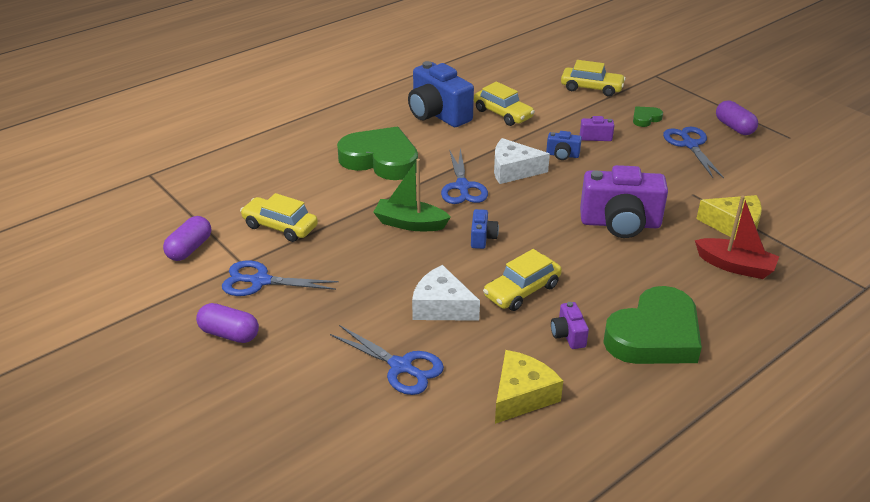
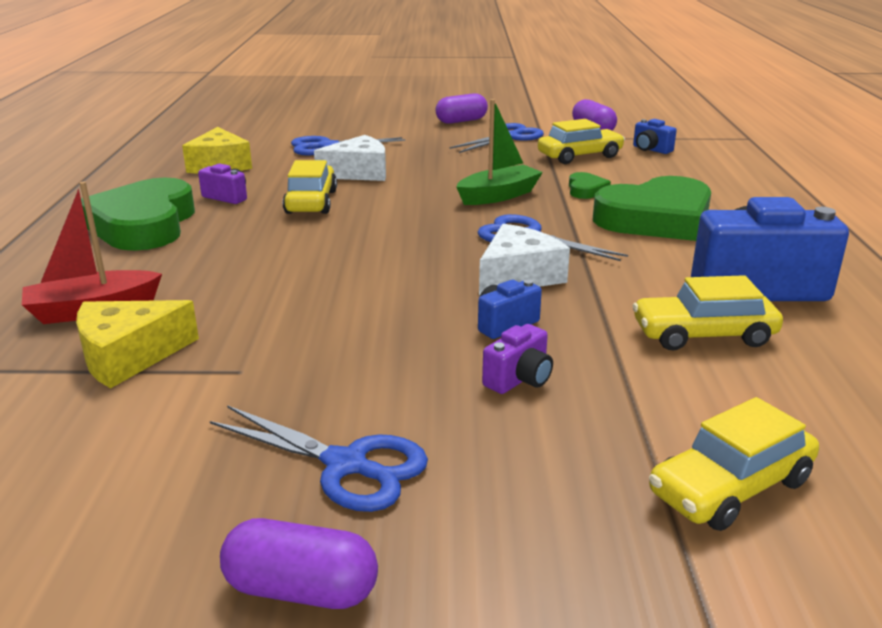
camera: 130 degrees right, 10 degrees down
(482, 238) = (416, 214): blue camera -> blue camera (651, 150)
(620, 224) = (296, 286): purple camera -> none
(645, 119) = (509, 476): green heart -> green heart (586, 190)

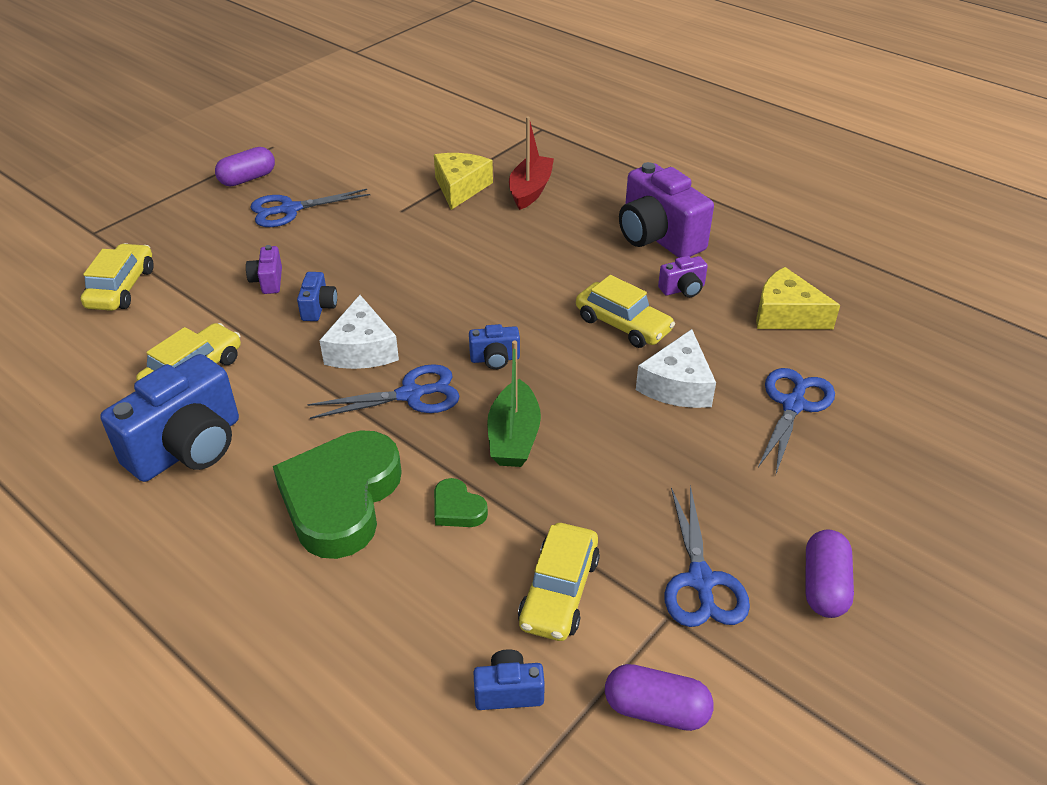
camera: 130 degrees right, 15 degrees up
(143, 224) = (658, 237): green heart -> purple camera
(431, 226) = (495, 359): none -> blue camera

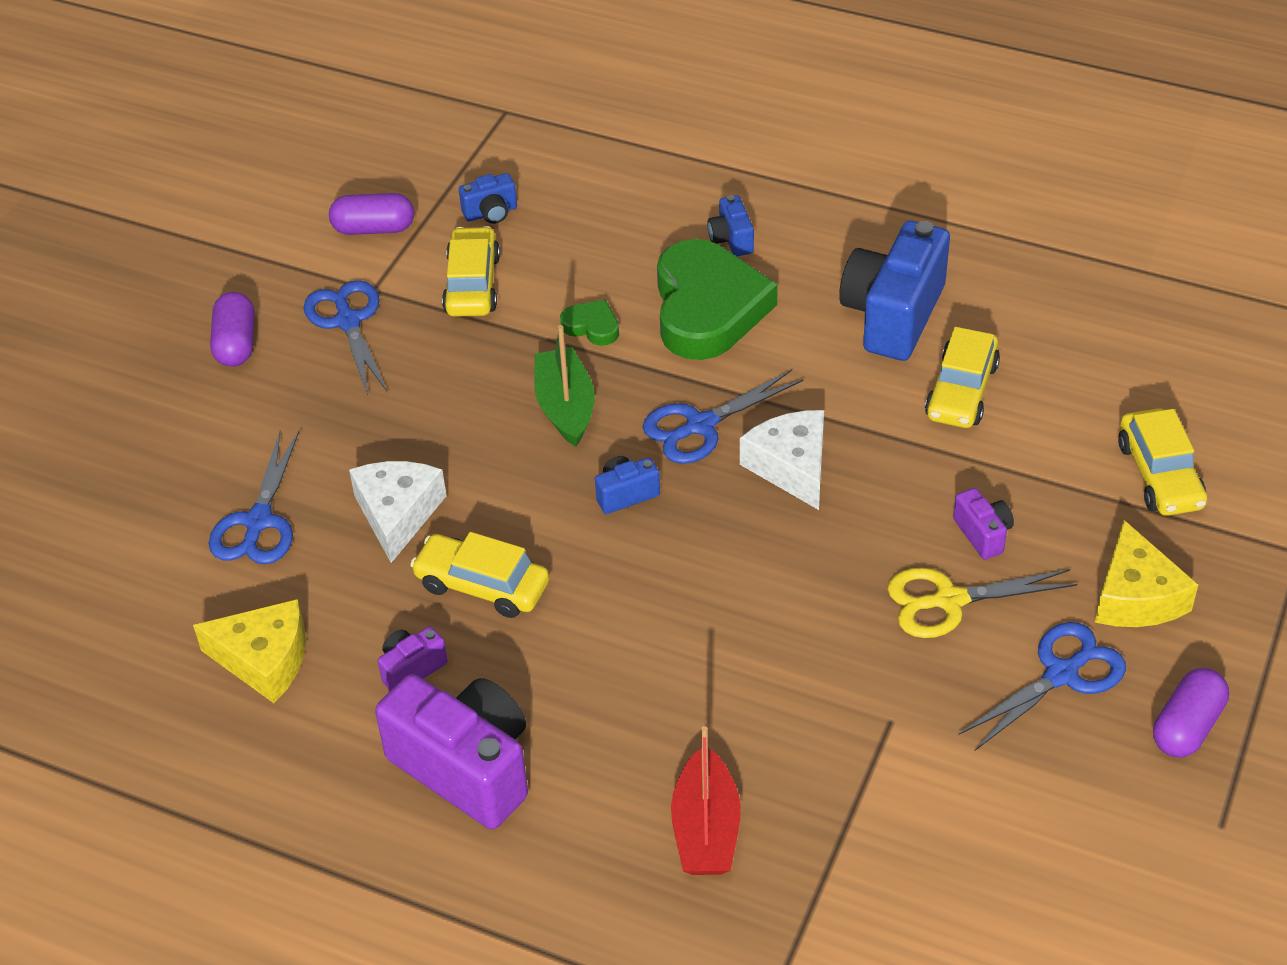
camera: 165 degrees right, 5 degrees up
(318, 307) = (885, 511): blue camera -> blue camera (731, 239)
(321, 253) = (949, 601): none -> yellow scissors
(460, 188) = (826, 802): yellow cheese -> yellow cheese (1136, 596)

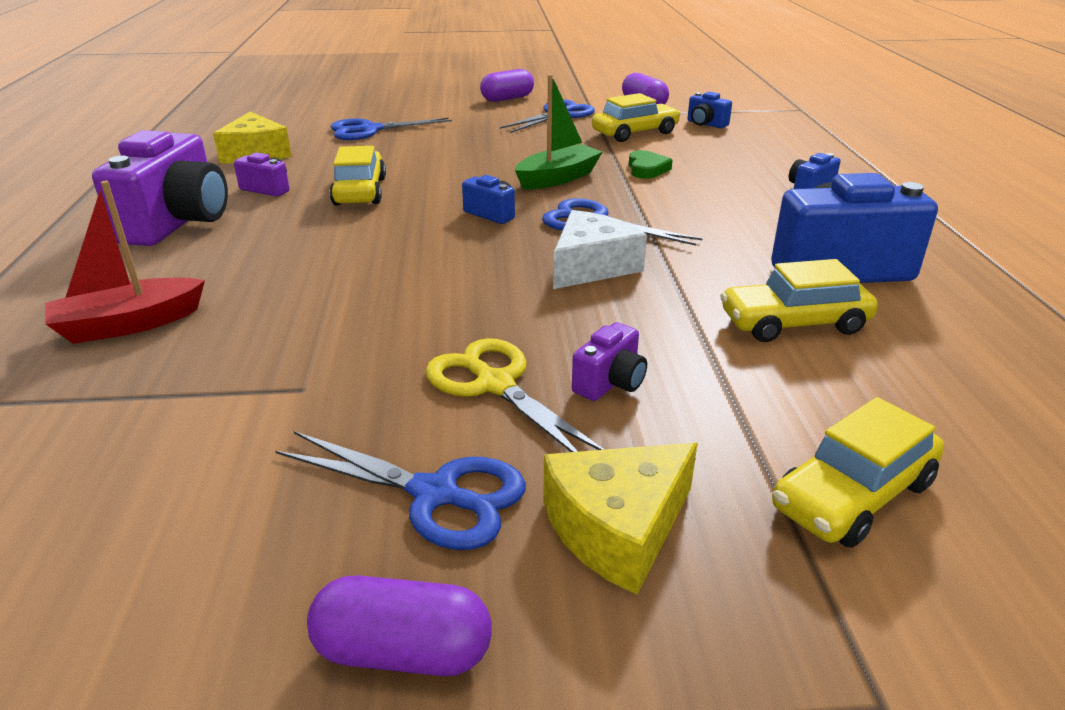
camera: 60 degrees right, 15 degrees down
(397, 514) = (406, 157): white cheese -> none
(707, 308) = (723, 198): green heart -> none

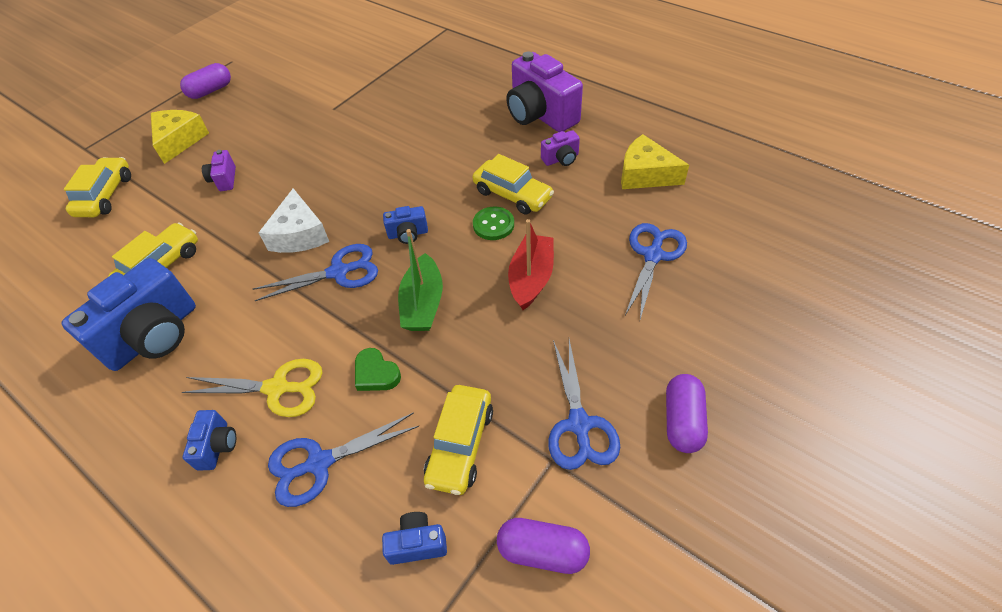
camera: 135 degrees right, 20 degrees up
(129, 324) = (437, 82): red boat -> red boat (531, 278)
(418, 185) = (493, 225): none -> green button
(435, 494) = (244, 115): blue scissors -> blue scissors (319, 463)
(495, 384) = (268, 151): yellow scissors -> yellow scissors (277, 388)

